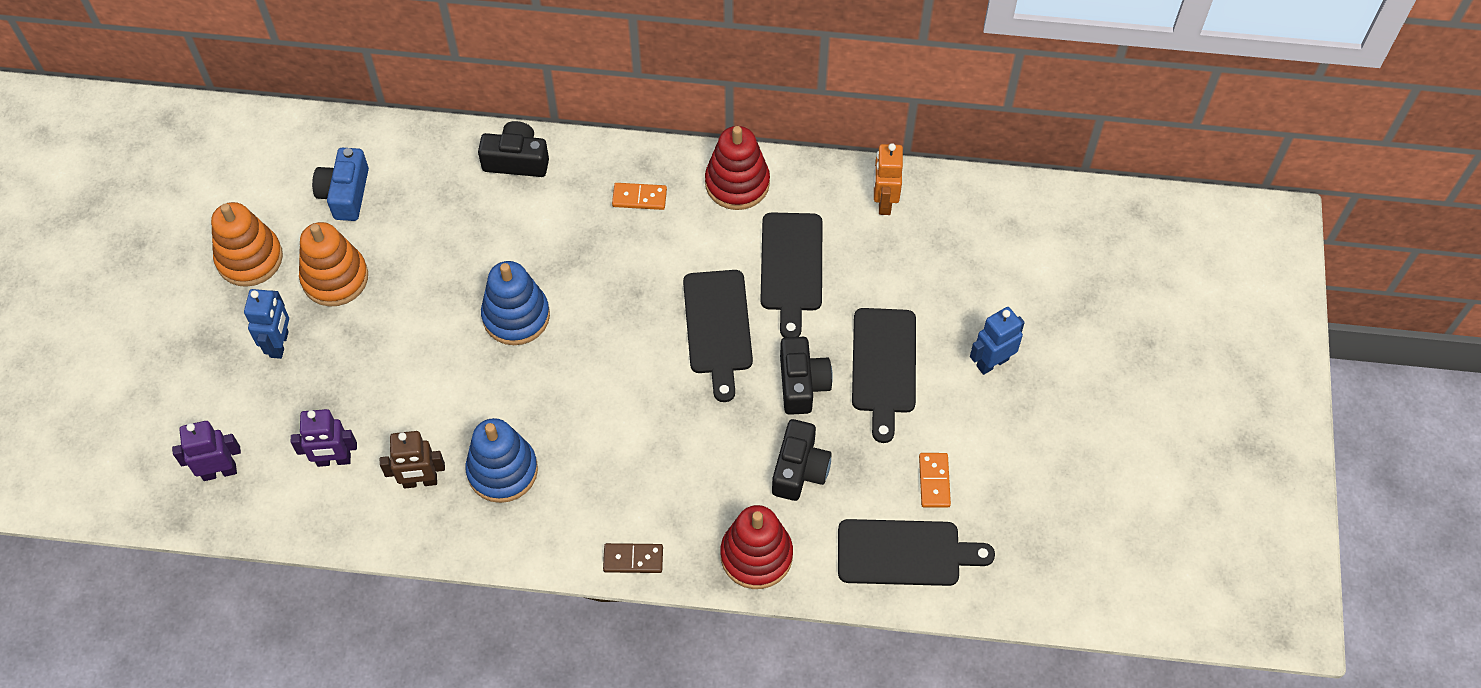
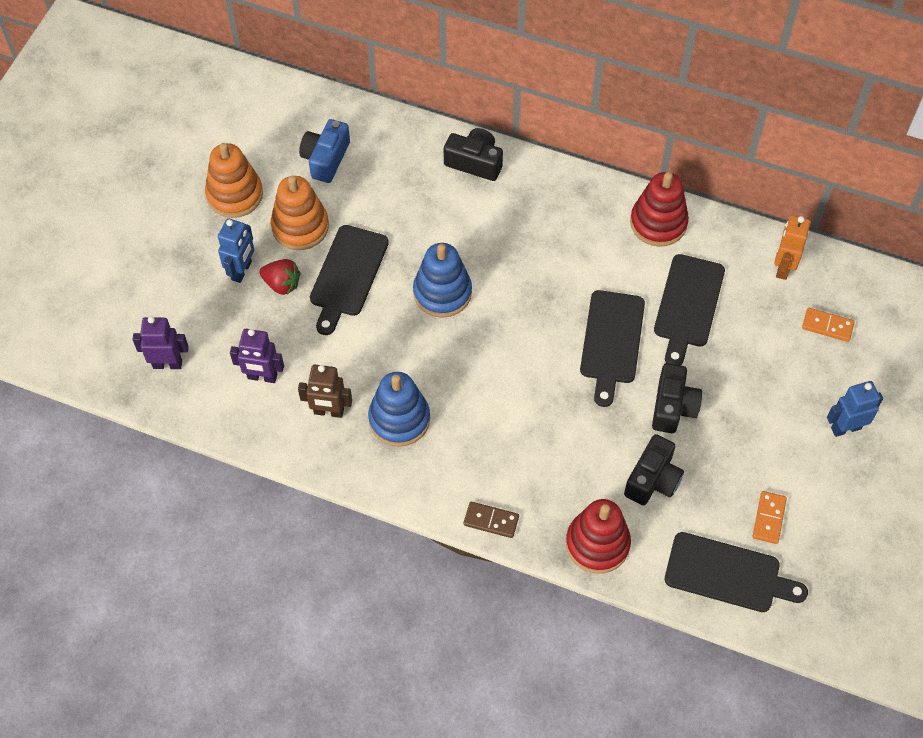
camera: 15 degrees right, 0 degrees up
(330, 349) = (282, 284): none -> red strawberry
(639, 198) = (571, 217): orange domino -> orange domino (827, 326)
(883, 366) = (748, 408): black cutting board -> black cutting board (347, 275)

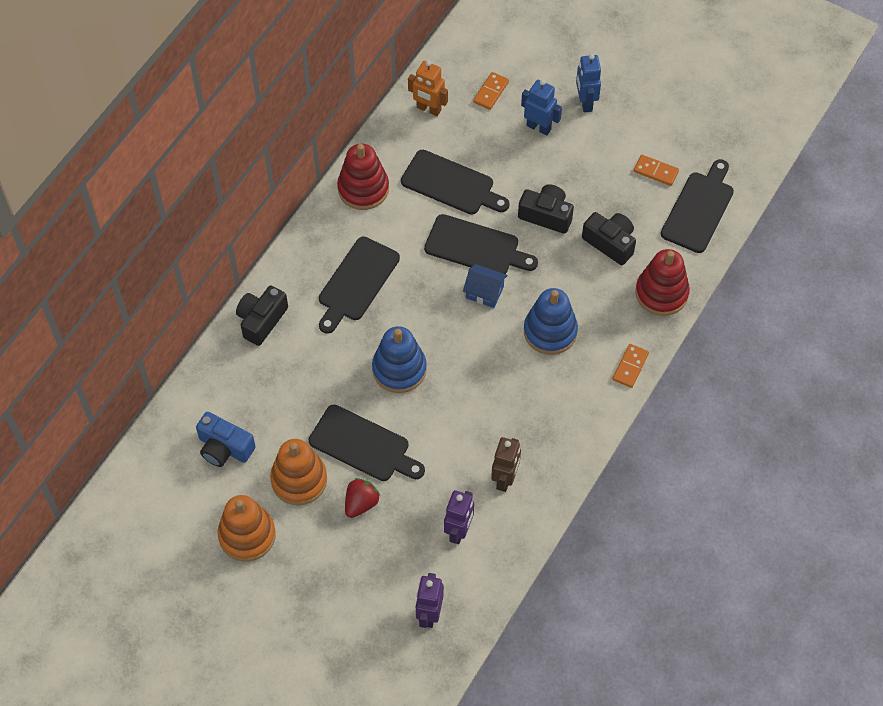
camera: 80 degrees left, 0 degrees up
(242, 271) = (338, 537): blue robot -> blue robot (539, 127)
(399, 419) = (522, 423): blue stacking toy -> blue stacking toy (550, 331)
(491, 521) = (630, 367): brown domino -> orange domino
(539, 237) = (356, 282): none -> black cutting board
(555, 359) = (484, 292): none -> blue house

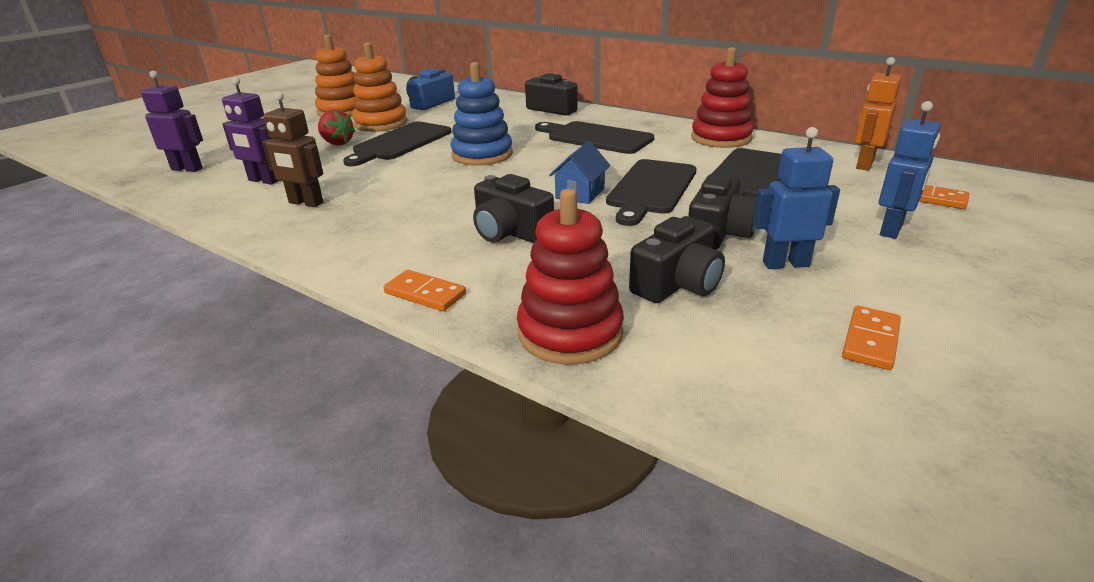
camera: 95 degrees right, 30 degrees down
(550, 331) = (510, 232): blue stacking toy -> black camera
(585, 102) = (985, 270): blue robot -> blue robot (785, 264)
(699, 209) = (795, 396): black cutting board -> none

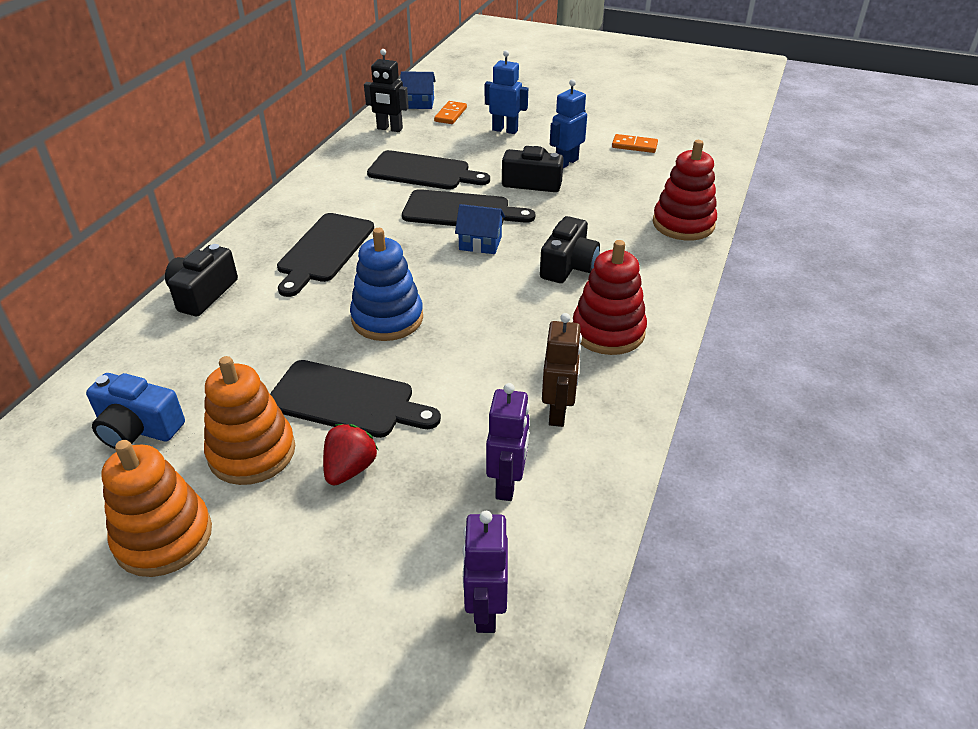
camera: 105 degrees left, 10 degrees up
(425, 294) = (677, 285): orange domino -> none
(677, 284) = (609, 194): black camera -> none
(721, 138) = (326, 183): red stacking toy -> red stacking toy (608, 331)
(785, 264) = (566, 162): blue robot -> blue robot turned 60 degrees clockwise
(864, 164) = (389, 129): orange robot -> black robot
(960, 182) = (419, 103): none -> blue house

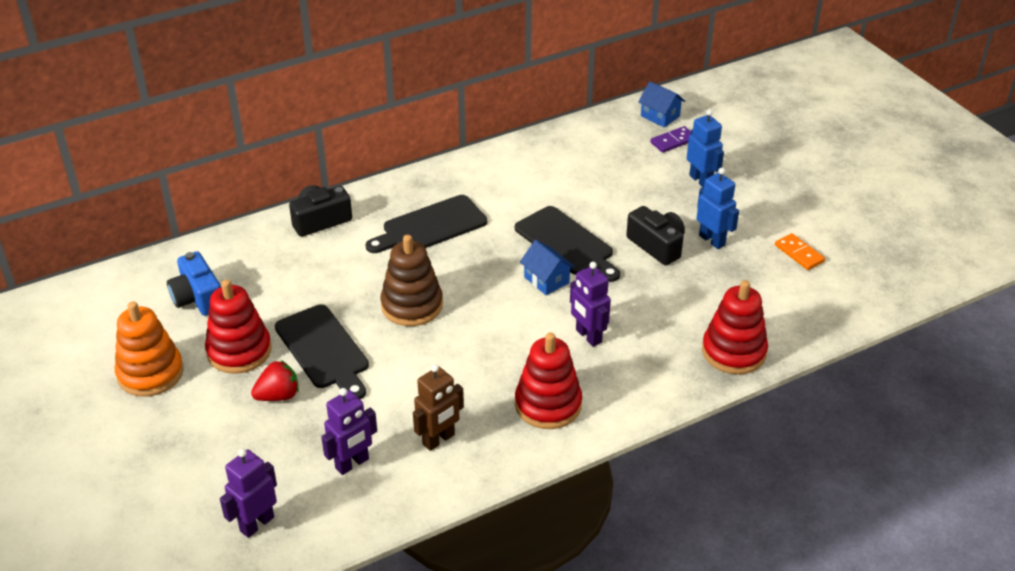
camera: 40 degrees right, 0 degrees up
(252, 452) = (239, 351): orange stacking toy -> red stacking toy
(387, 318) = (412, 305): blue stacking toy -> brown stacking toy
(389, 129) = (604, 133): black robot -> none
(423, 172) = (581, 190): black cutting board -> none
(450, 114) = (673, 141): orange domino -> purple domino
(566, 162) = (712, 240): blue robot -> blue robot turned 60 degrees clockwise
(568, 266) = (588, 336): black camera -> purple robot

